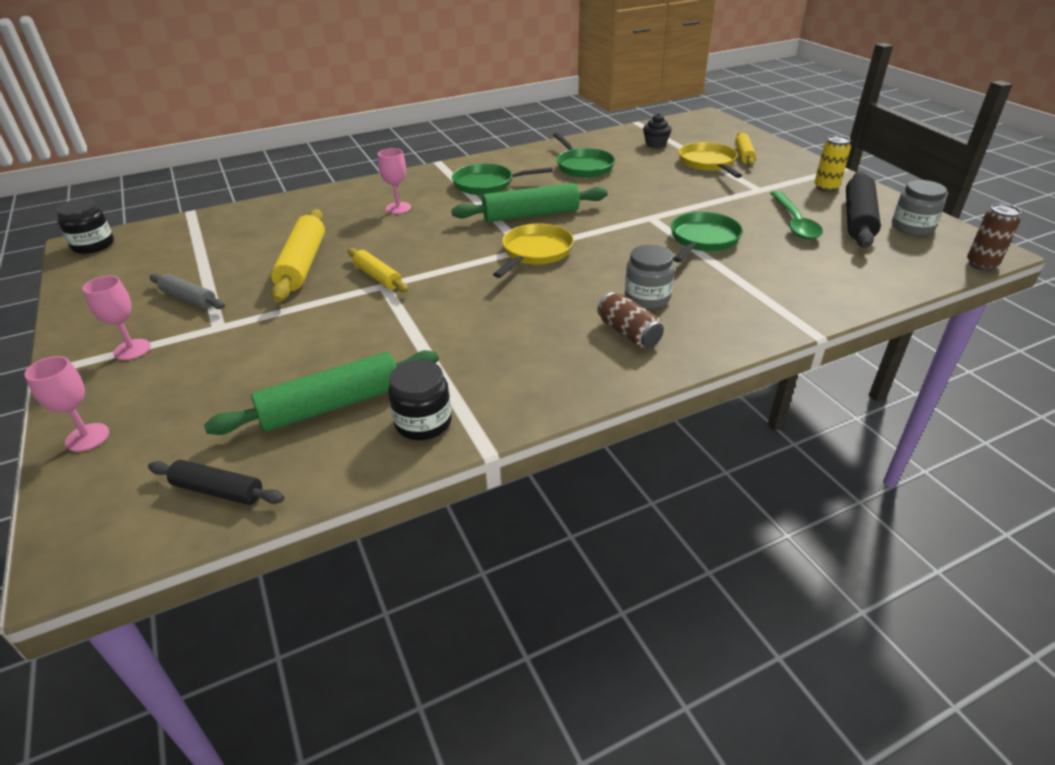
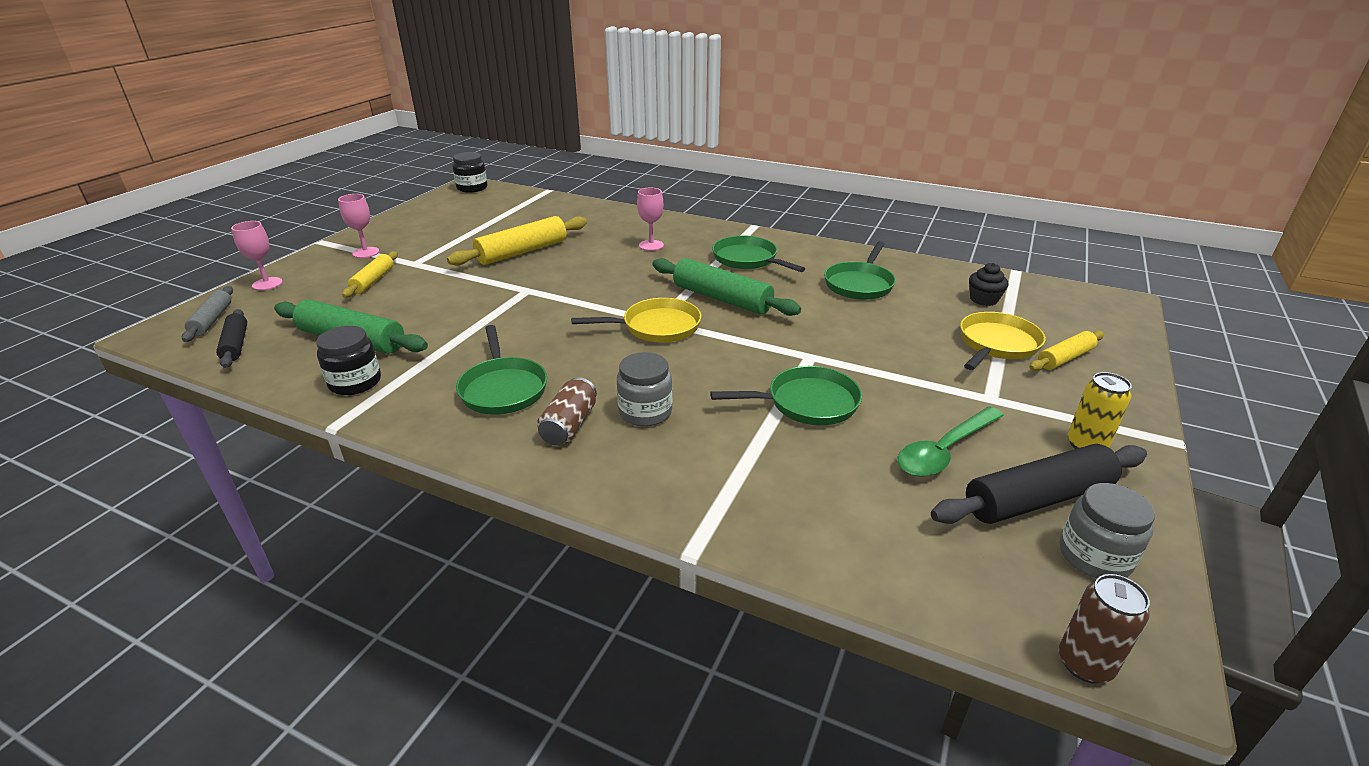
camera: 50 degrees right, 5 degrees down
(189, 299) = (439, 240): grey rolling pin -> grey rolling pin (212, 320)
(378, 277) = (536, 283): yellow rolling pin -> yellow rolling pin (373, 280)
(538, 346) = (503, 388): none -> green pan

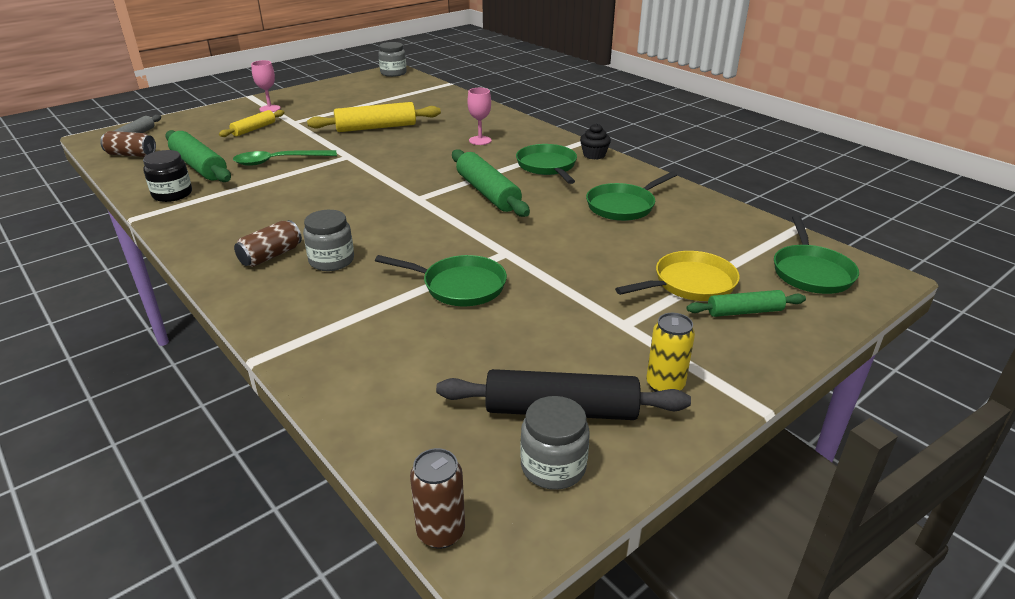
camera: 25 degrees right, 0 degrees up
(236, 345) = (131, 155): black rolling pin -> brown can
(267, 284) = (188, 119): pink goblet -> none
(472, 188) = (393, 73): black jar -> grey jar
(503, 388) = (256, 220): green pan -> green pan (811, 272)
(656, 327) = (410, 203): yellow pan -> none
(944, 450) = (528, 351): green spoon -> green spoon (278, 161)
(983, 299) = (729, 244): black cupcake -> black cupcake (594, 155)
(1064, 358) = (744, 311): yellow rolling pin -> green rolling pin

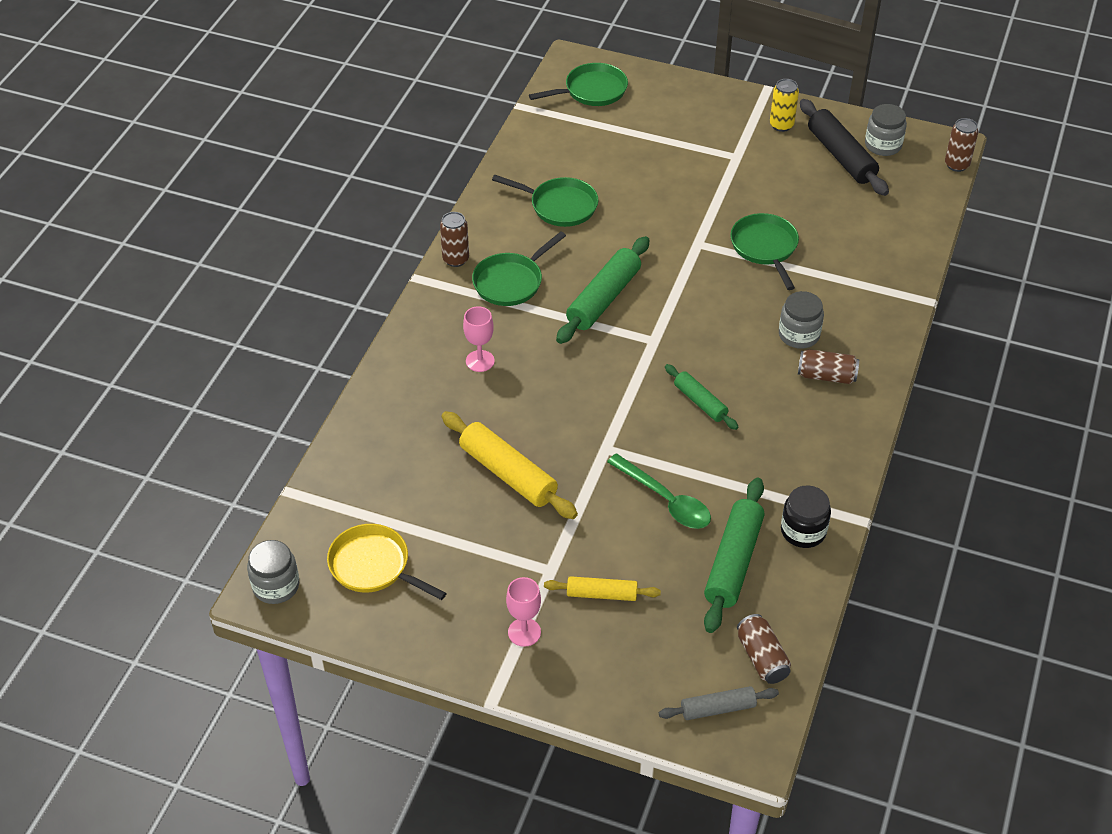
camera: 120 degrees left, 15 degrees up
(594, 155) = (455, 259): black cupcake -> brown can
(689, 284) = (659, 140): yellow pan -> yellow pan (374, 566)
(744, 311) = (673, 110): green rolling pin -> green rolling pin (700, 402)

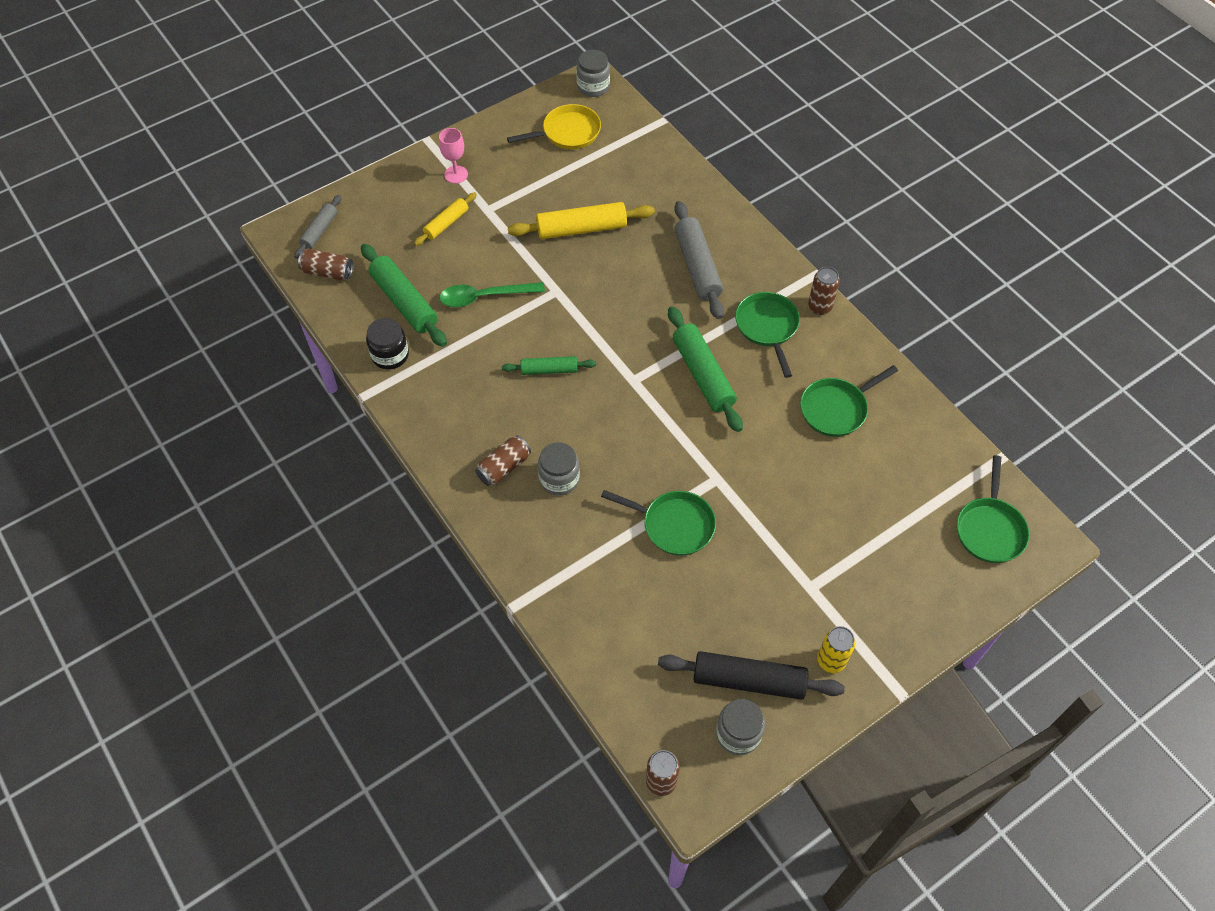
camera: 125 degrees right, 10 degrees up
(480, 361) = (697, 266): pink goblet -> grey rolling pin

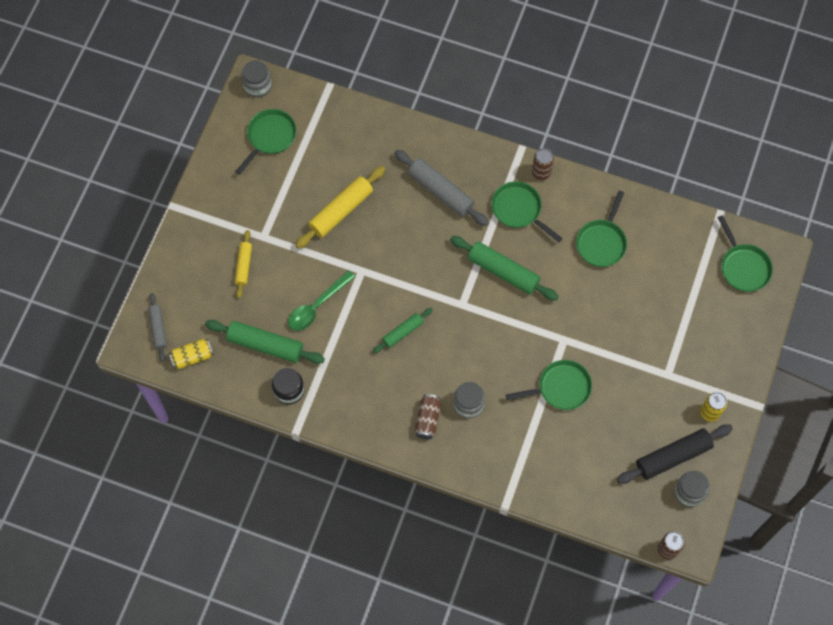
camera: 35 degrees left, 10 degrees up
(328, 272) = (192, 357): brown can -> yellow can
(456, 174) = (218, 222): pink goblet -> none
(567, 133) = (270, 137): yellow pan -> green pan

